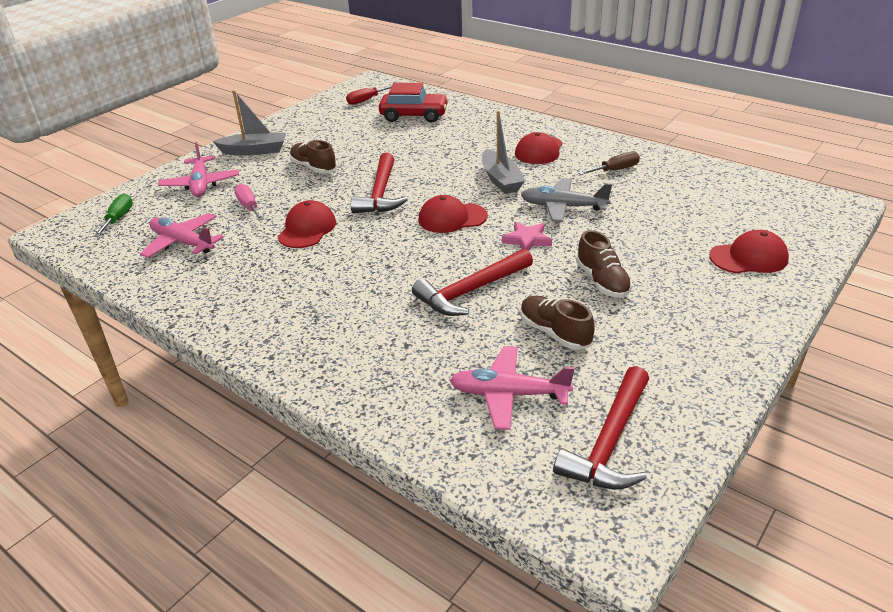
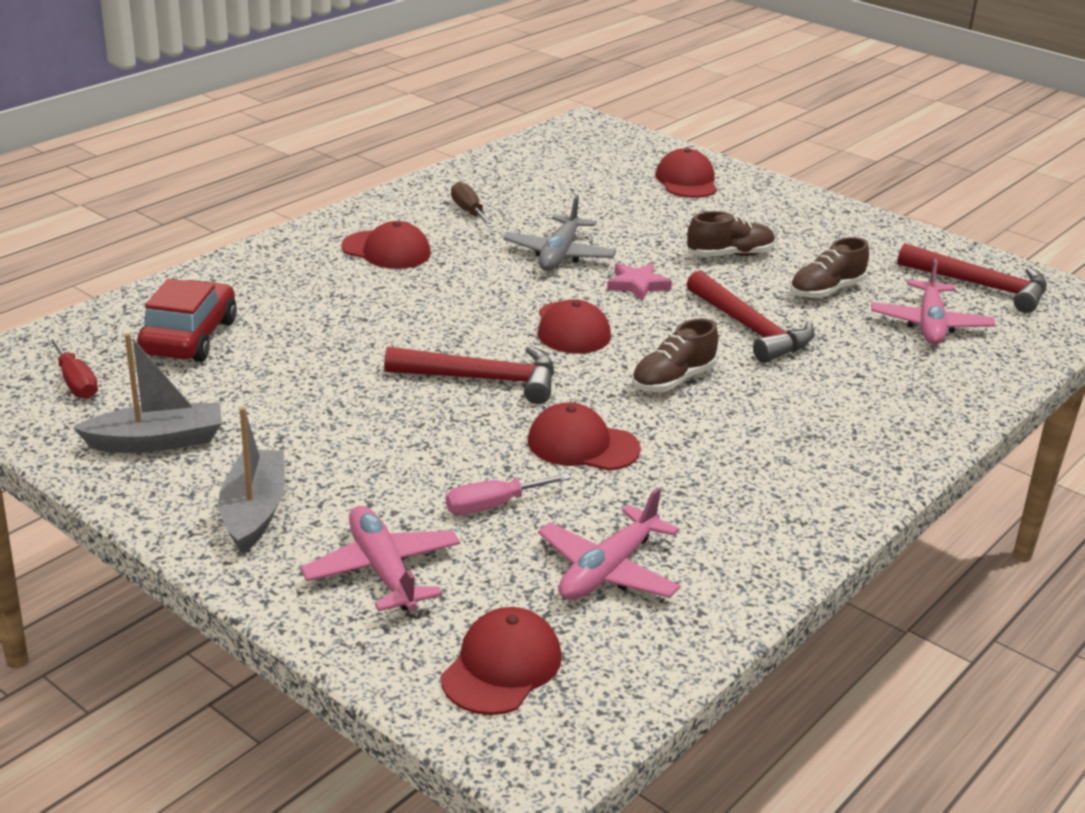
camera: 90 degrees left, 5 degrees down
(118, 218) = (501, 667): green screwdriver -> red cap
(201, 184) = (382, 570): pink plane -> pink plane turned 105 degrees counterclockwise
(313, 168) = (363, 441): brown shoe -> brown shoe (673, 380)
(501, 180) = (469, 285): grey boat -> grey boat (156, 441)

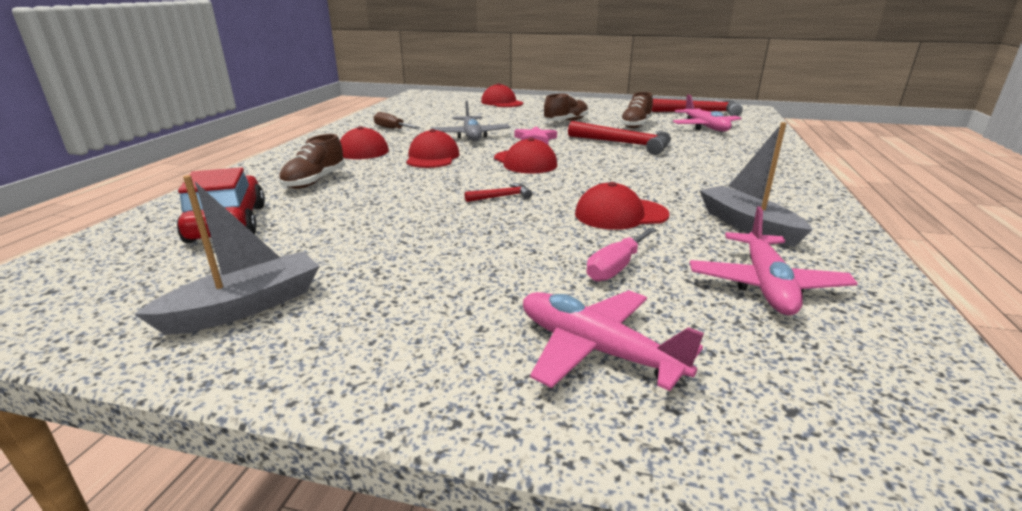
camera: 25 degrees left, 5 degrees down
(76, 382) = (117, 281): red screwdriver -> none
(254, 512) = (408, 339): grey boat -> grey boat (747, 225)
(483, 379) = (501, 197): red hammer -> red hammer, size x0.47
(501, 667) = (829, 403): red cap -> red cap (432, 157)
(673, 380) = (621, 172): brown shoe -> brown shoe (315, 181)

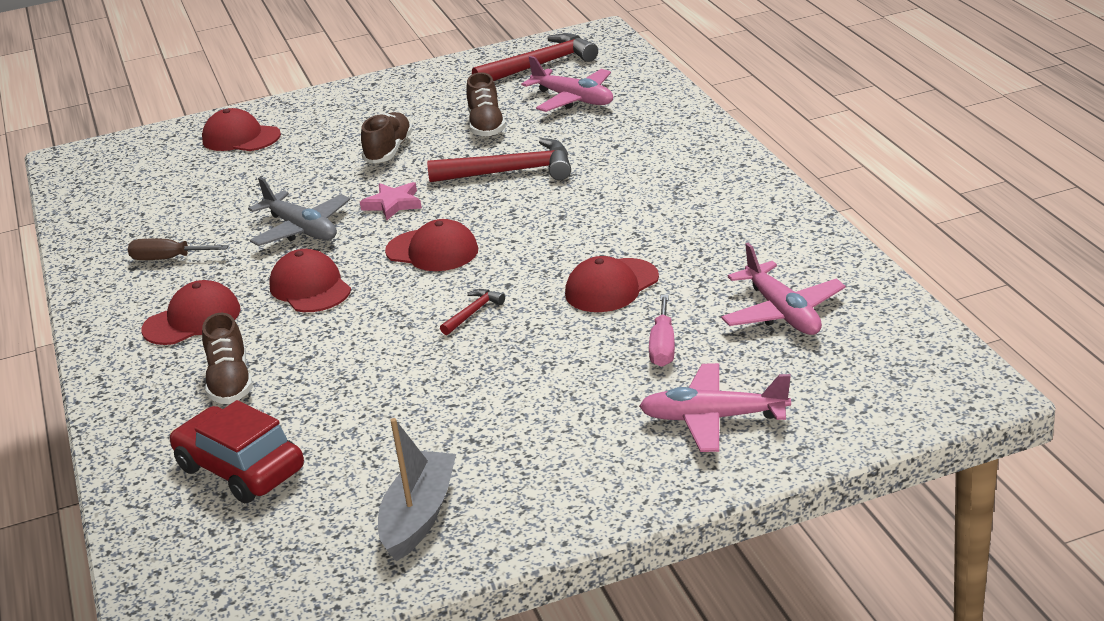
camera: 30 degrees left, 5 degrees up
(747, 225) = (729, 252): grey boat -> none

